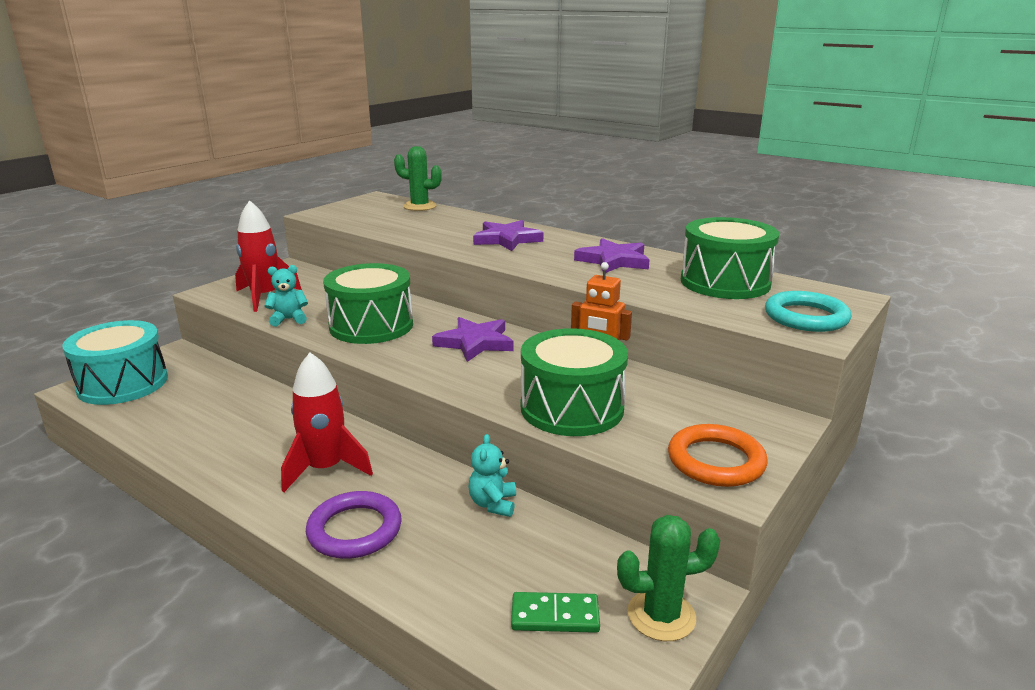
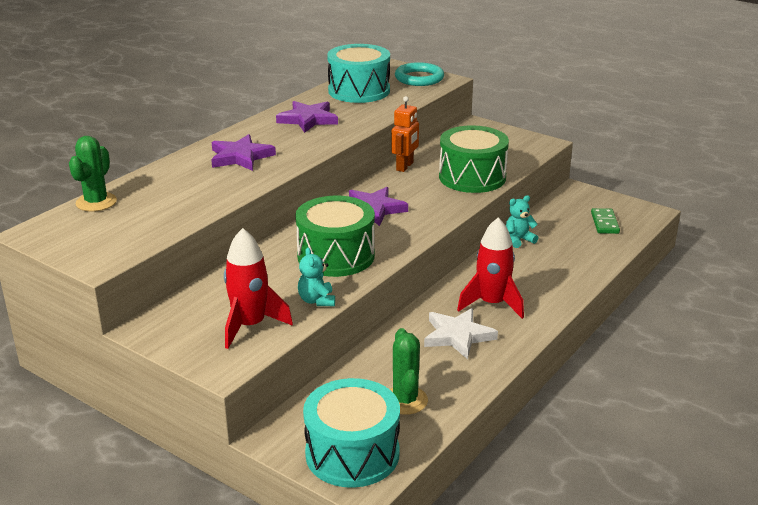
camera: 90 degrees left, 5 degrees up
(268, 441) = (458, 336): none -> white star
(354, 530) = (556, 284): purple ring -> none
(493, 504) = (518, 240): turquoise teddy bear -> turquoise teddy bear turned 150 degrees clockwise
(661, 615) = (594, 198): green cactus -> green cactus (405, 400)
(716, 461) = (522, 144): orange ring -> none
(725, 282) = (359, 91): green drum -> turquoise drum

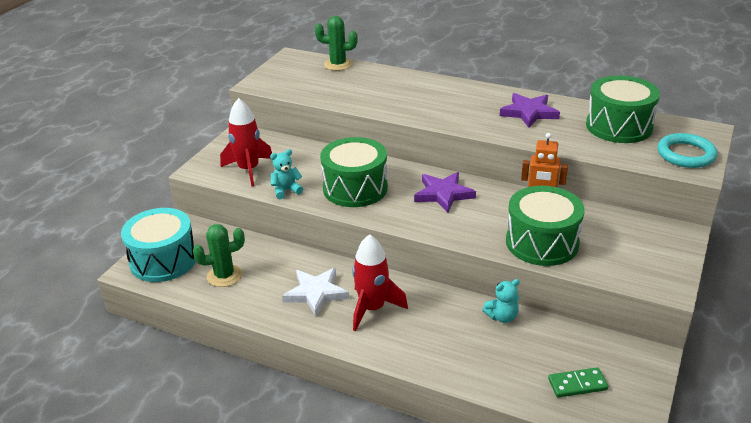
camera: 80 degrees right, 5 degrees up
(240, 157) = (435, 98): purple star -> none
(359, 91) = (619, 126): turquoise drum -> green drum
(518, 240) = (502, 317): turquoise teddy bear -> turquoise teddy bear turned 105 degrees clockwise

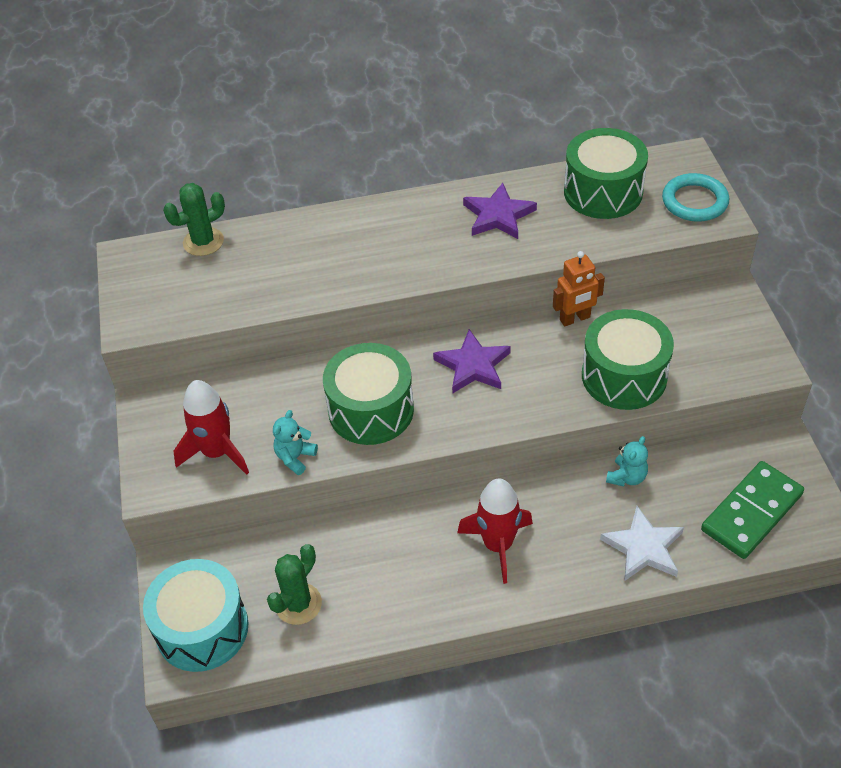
camera: 35 degrees left, 15 degrees up
(316, 293) = (422, 563): white star -> white star (643, 547)
(577, 384) = (751, 512): green domino -> green domino, size x1.82

